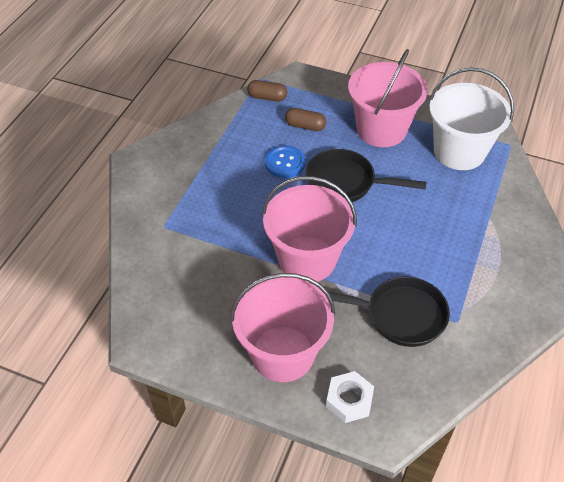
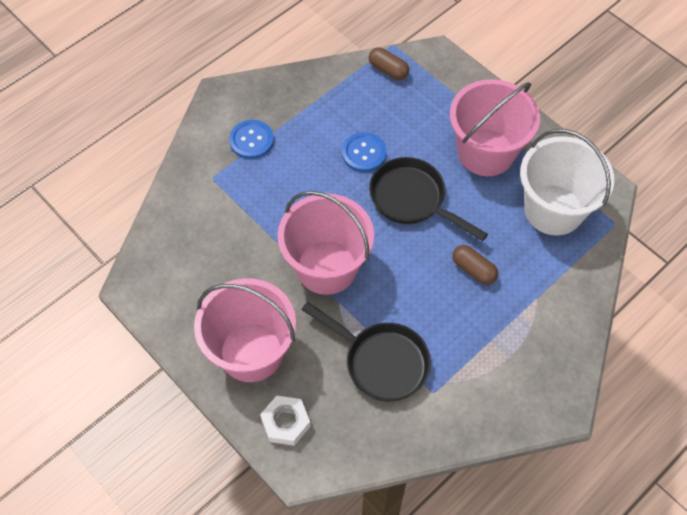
camera: 25 degrees right, 10 degrees up
(182, 185) = (251, 140): none -> blue button
(305, 126) = (408, 118): brown capsule -> brown capsule (473, 269)

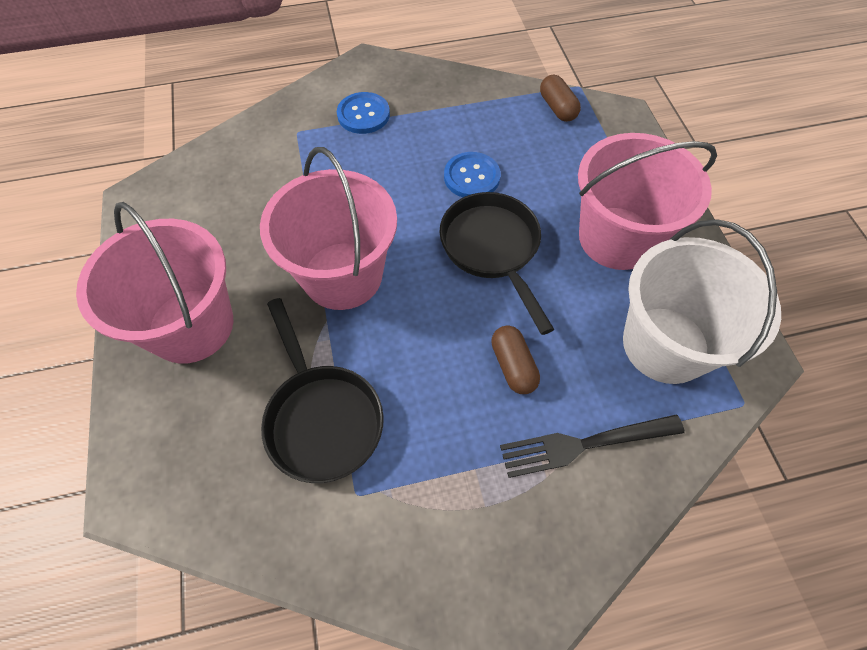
camera: 30 degrees right, 0 degrees up
(285, 423) = (160, 429): white nut -> none
(542, 294) = (584, 444): none -> black fork

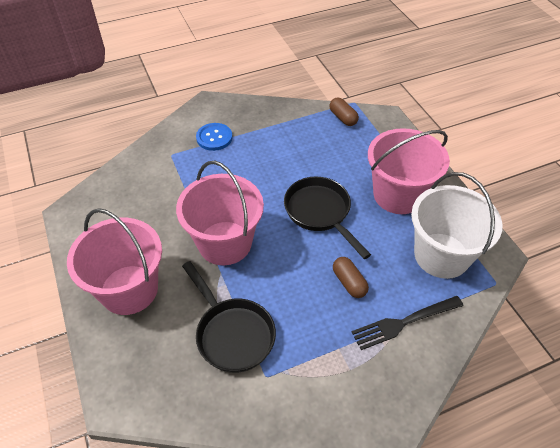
camera: 10 degrees left, 10 degrees down
(471, 177) = (296, 169): blue button -> none

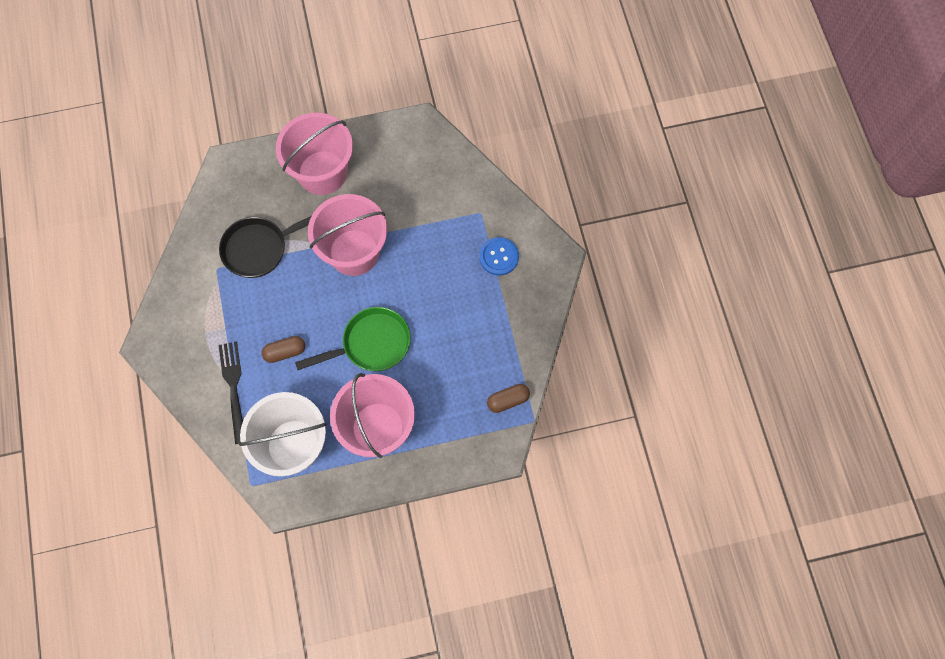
camera: 100 degrees right, 20 degrees up
(320, 213) = (371, 344): black pan -> green pan

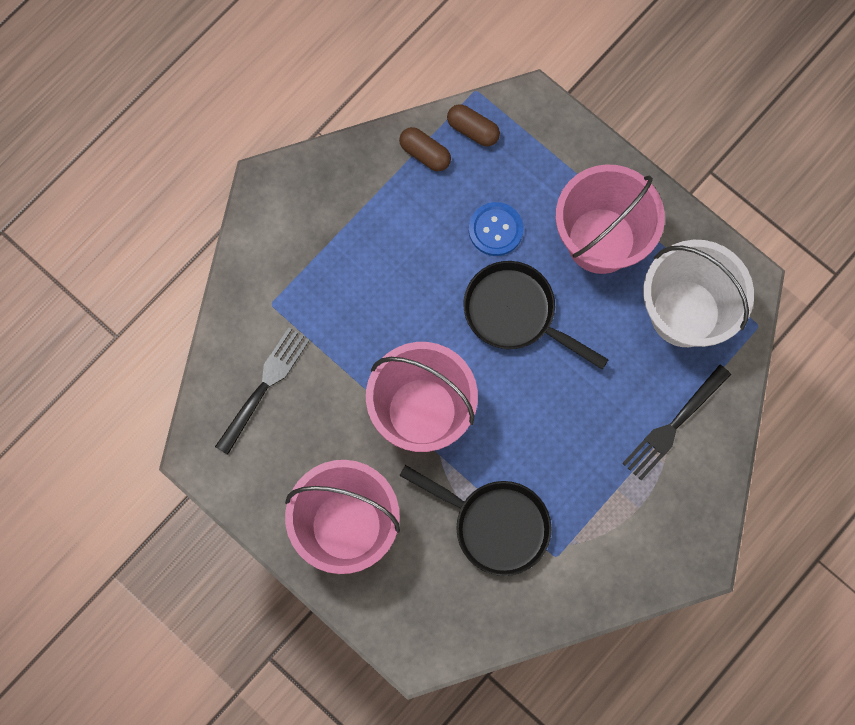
camera: 125 degrees left, 5 degrees up
(285, 352) = (593, 400): brown capsule -> brown capsule (425, 154)
(371, 344) = (515, 313): green pan -> black pan
(434, 180) = (264, 386): none -> black fork
(499, 257) = (312, 247): blue button -> blue button (495, 230)

